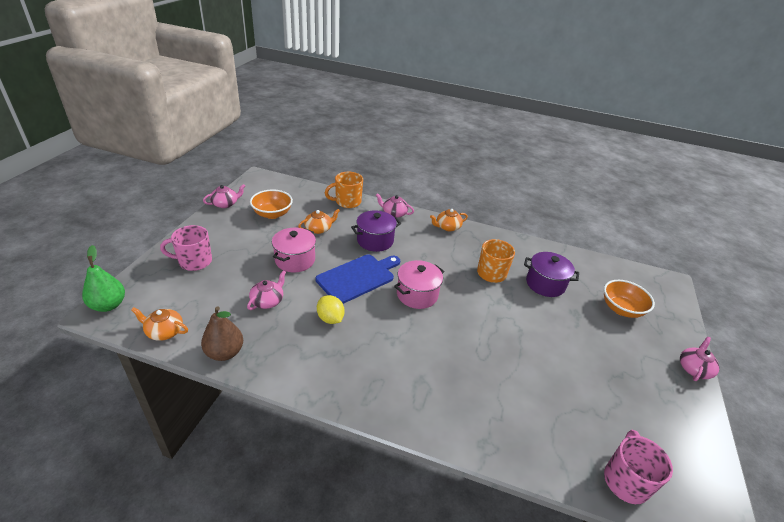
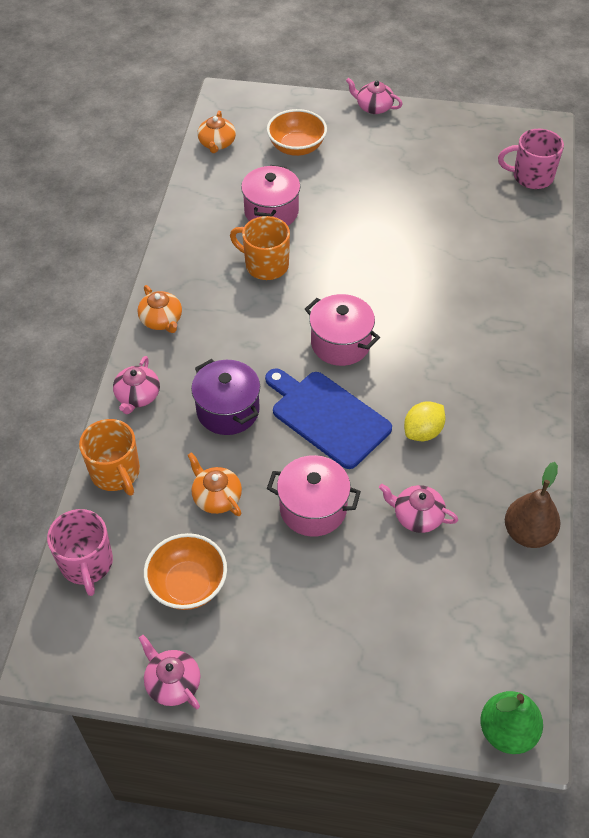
camera: 95 degrees left, 15 degrees up
(164, 331) = (524, 623): orange teapot -> orange teapot (217, 143)
(194, 261) = (365, 656): pink mug -> pink mug (87, 564)
(545, 284) = (271, 212): purple pot -> pink pot

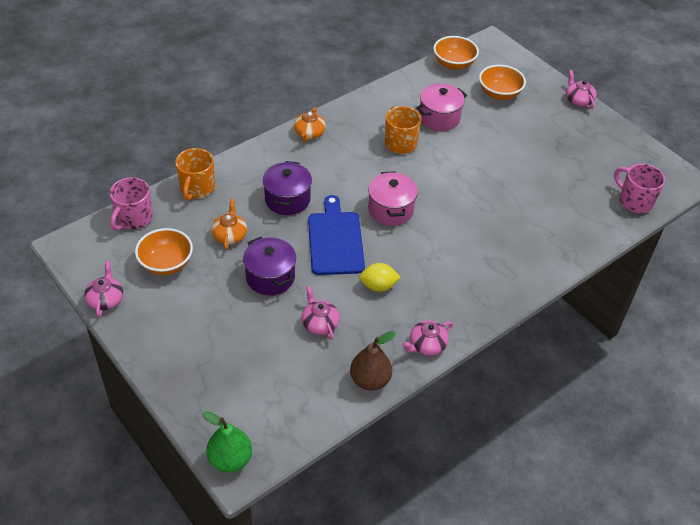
camera: 40 degrees right, 5 degrees down
(137, 396) = (251, 161): pink teapot -> pink teapot (427, 345)
(217, 143) = (453, 64): orange teapot -> orange bowl
(313, 508) = (270, 277): pink pot -> purple pot

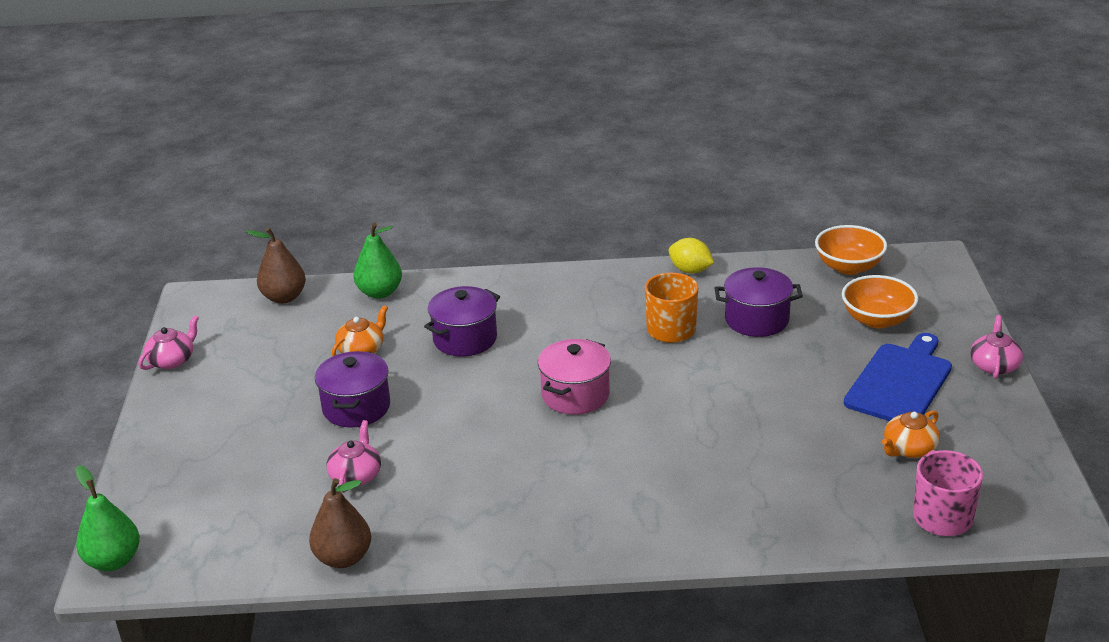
camera: 40 degrees right, 15 degrees down
(134, 218) = (284, 297): pink mug -> brown pear
(166, 263) = (266, 351): orange bowl -> none
(197, 188) = (380, 292): orange mug -> green pear
(309, 133) = (569, 281): orange teapot -> orange teapot (909, 449)
(335, 240) = (472, 400): blue cutting board -> blue cutting board (900, 382)
(378, 286) = (466, 467): yellow lemon -> yellow lemon (690, 270)
(427, 345) = (451, 553): pink teapot -> none
(439, 118) = (757, 320): pink pot -> purple pot

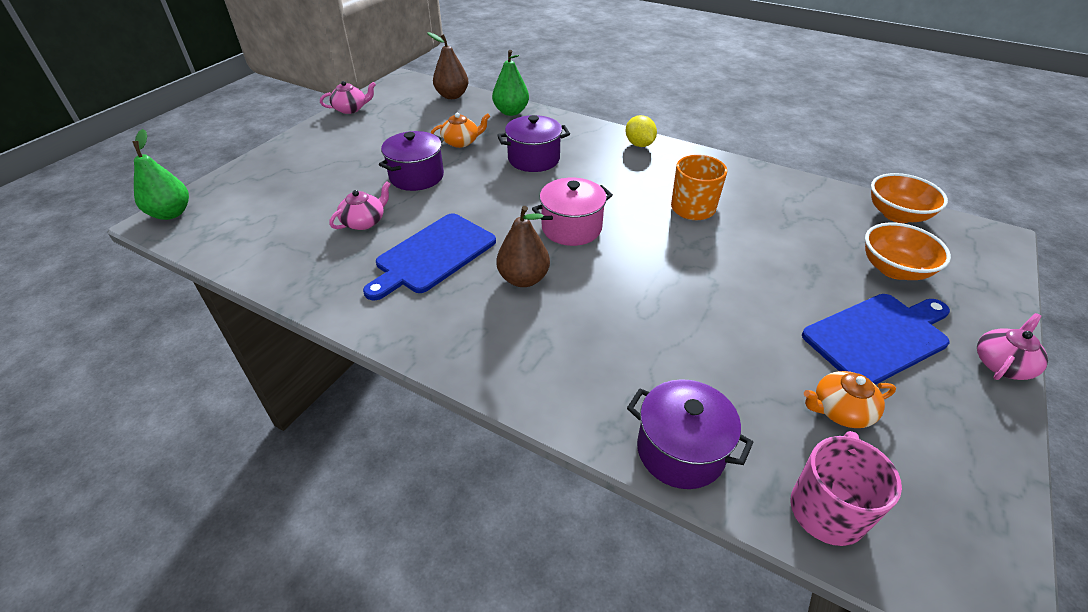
camera: 30 degrees right, 10 degrees up
(343, 558) = (288, 277): brown pear -> brown pear (523, 279)
(467, 476) = (433, 255): none -> blue cutting board
(690, 270) = (748, 170): yellow lemon -> yellow lemon (639, 144)
(757, 320) = (774, 227): purple pot -> purple pot (680, 450)

